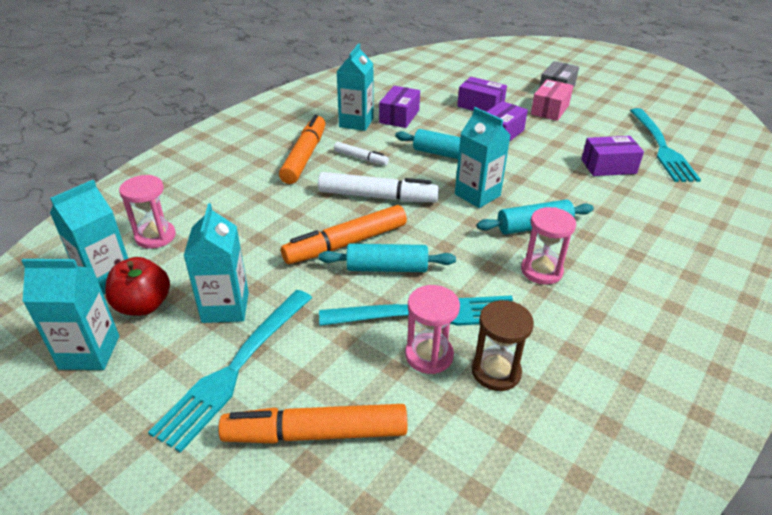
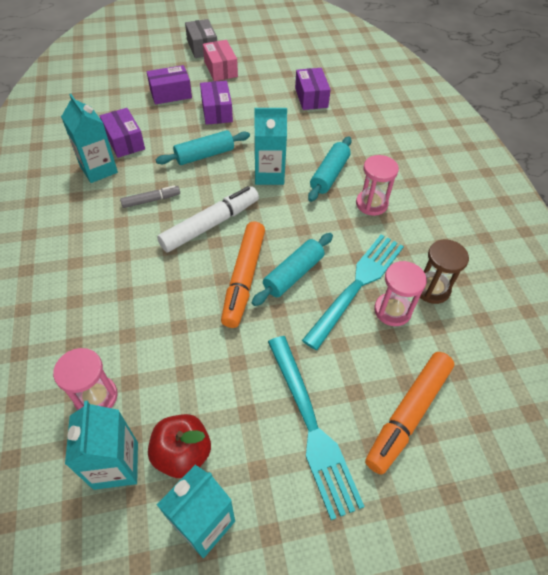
camera: 50 degrees left, 15 degrees up
(225, 307) = (240, 396): turquoise carton -> none
(305, 156) = (105, 230): orange marker -> none
(361, 158) = (151, 200): white marker -> grey marker
(608, 166) = (311, 97): purple box -> purple box turned 45 degrees counterclockwise
(662, 147) = (320, 63): turquoise fork -> none

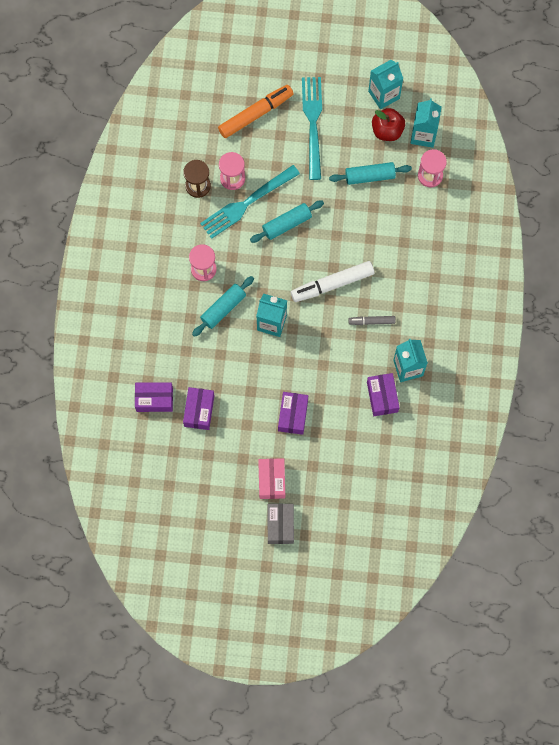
camera: 160 degrees left, 20 degrees up
(171, 94) = (329, 454): purple box -> purple box (154, 399)
(204, 155) = (318, 360): turquoise rolling pin -> turquoise rolling pin (370, 176)
(244, 278) = (321, 230): orange marker -> none

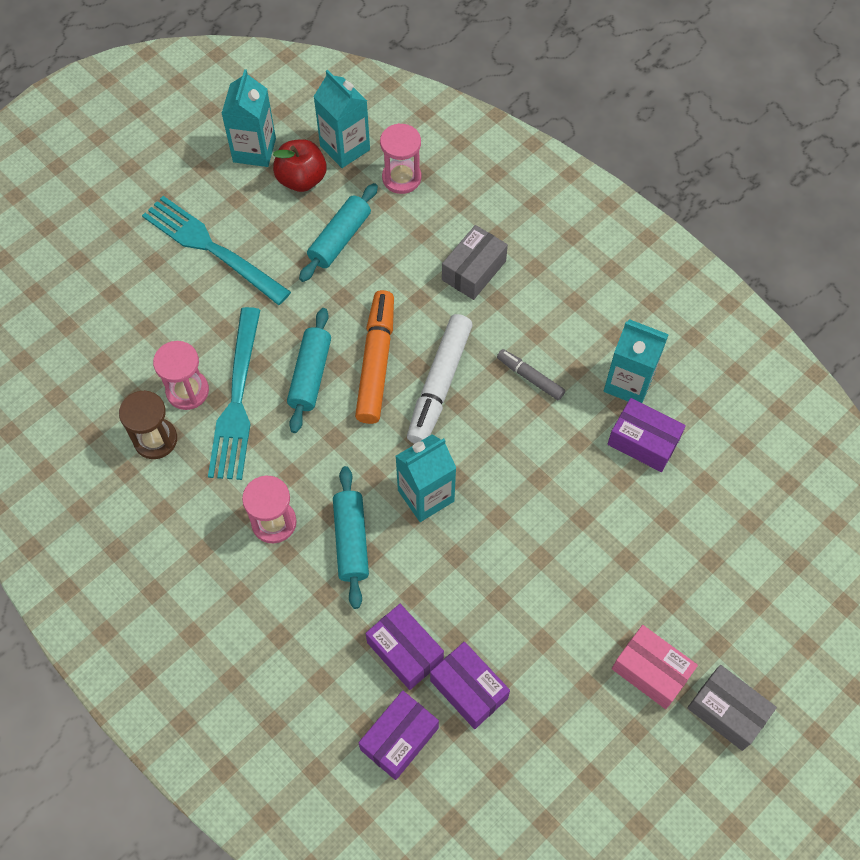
camera: 50 degrees left, 10 degrees down
(256, 114) = (133, 300): orange marker -> orange marker (376, 362)
(293, 415) = (578, 570): purple box -> purple box (405, 651)
(371, 321) = (530, 377): grey marker -> grey marker turned 90 degrees clockwise
(407, 251) = (474, 270): none -> grey box

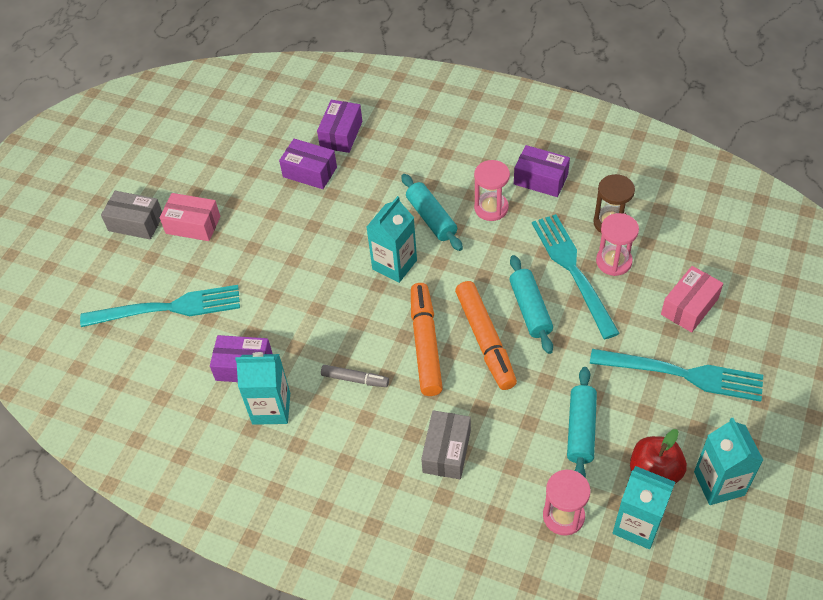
camera: 160 degrees right, 10 degrees down
(152, 309) = (689, 306): none -> pink box
(405, 651) = (360, 175): purple box -> purple box (540, 179)
(439, 384) = (425, 344): white marker -> orange marker
(711, 556) = (169, 308): none -> turquoise fork

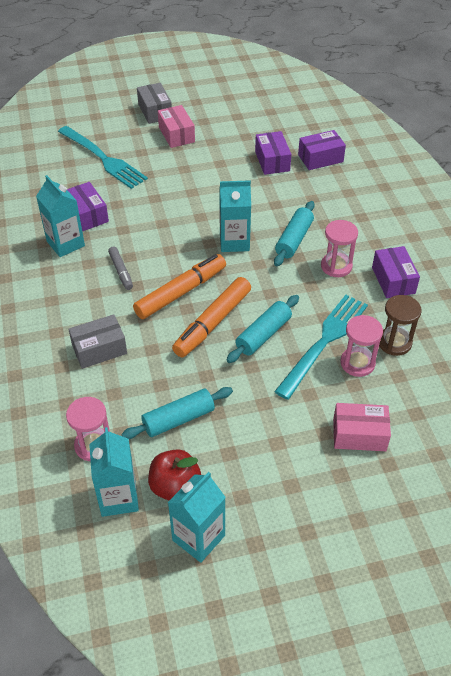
camera: 50 degrees right, 5 degrees down
(683, 374) = (287, 462): turquoise fork -> none

